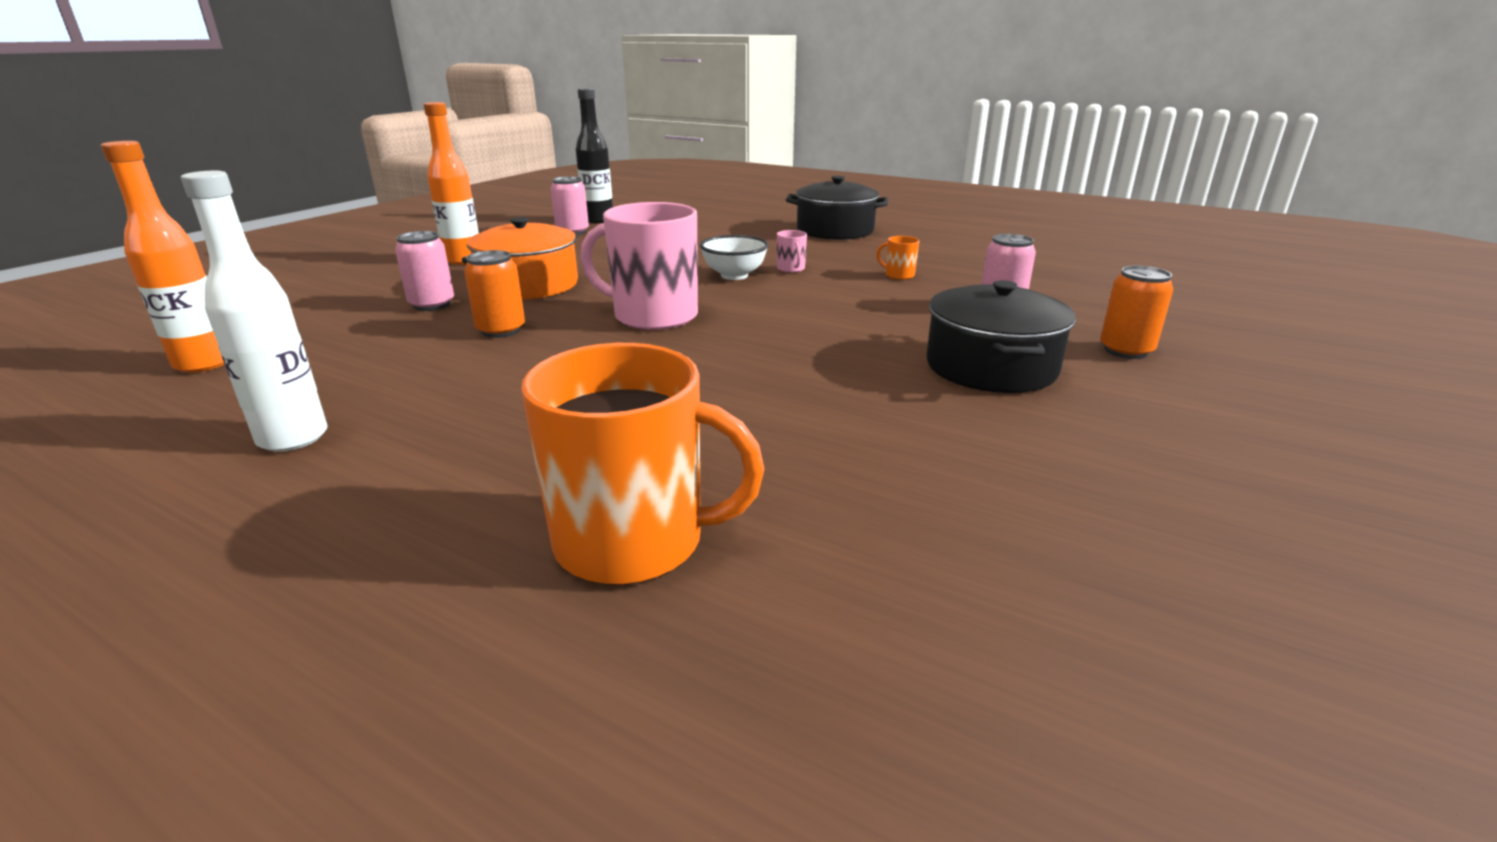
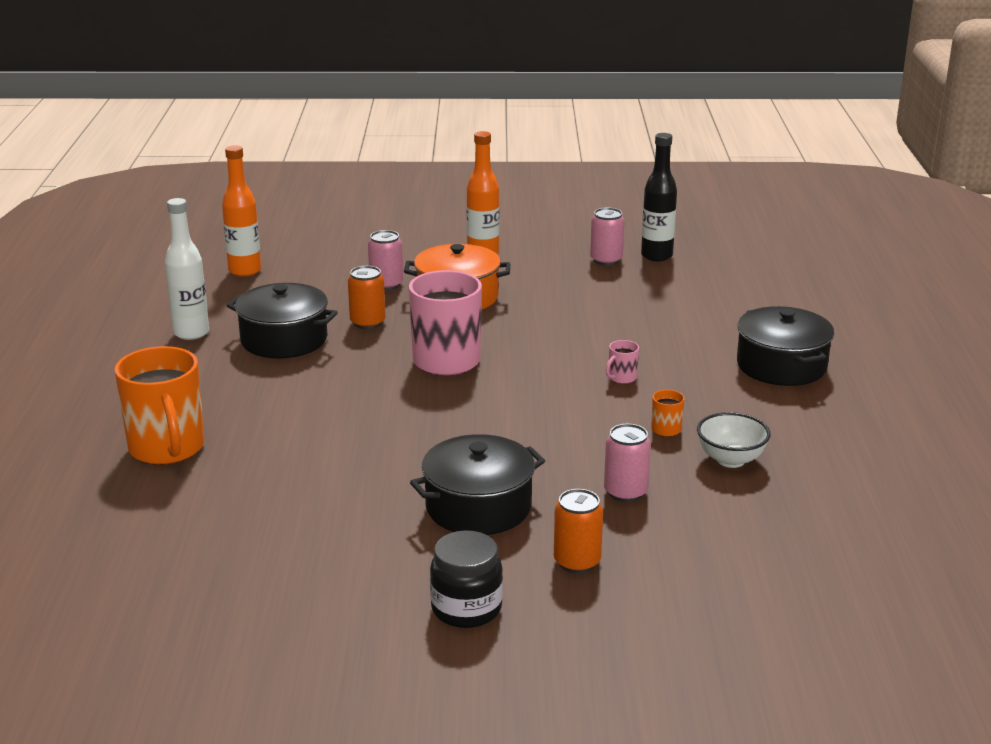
camera: 60 degrees right, 0 degrees up
(449, 380) = (284, 340): none -> black pot
(734, 275) = (573, 360): white bowl -> white bowl (730, 460)
(1218, 418) = (466, 609): none -> black jar

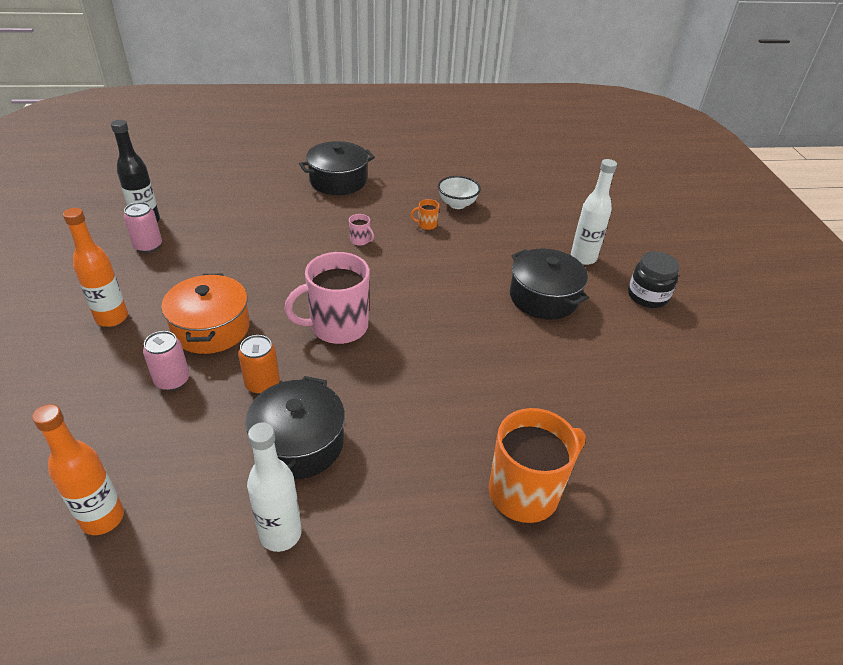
camera: 100 degrees left, 15 degrees up
(577, 562) = (583, 258): orange can -> white bottle
(625, 492) = (505, 241): pink can -> none

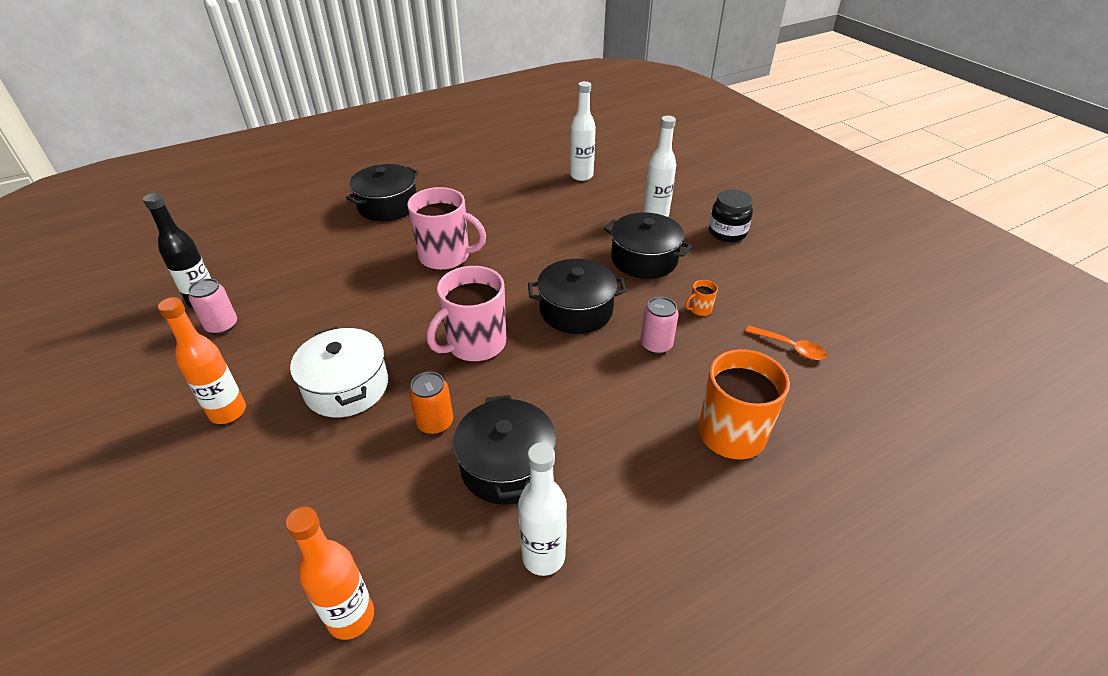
camera: 20 degrees left, 0 degrees up
(172, 380) = (338, 452): pink can -> pink can (656, 345)
(211, 328) = (346, 387): orange pot -> white pot
(360, 240) = (446, 256): pink mug -> pink mug, size x2.45
(426, 225) = (500, 224): orange mug -> orange mug (699, 309)
(447, 325) = (576, 310): none -> black pot
(457, 204) = (517, 198): white bowl -> none
(532, 199) = (581, 176): none -> white bottle
(640, 432) = (790, 347): none -> orange spoon

